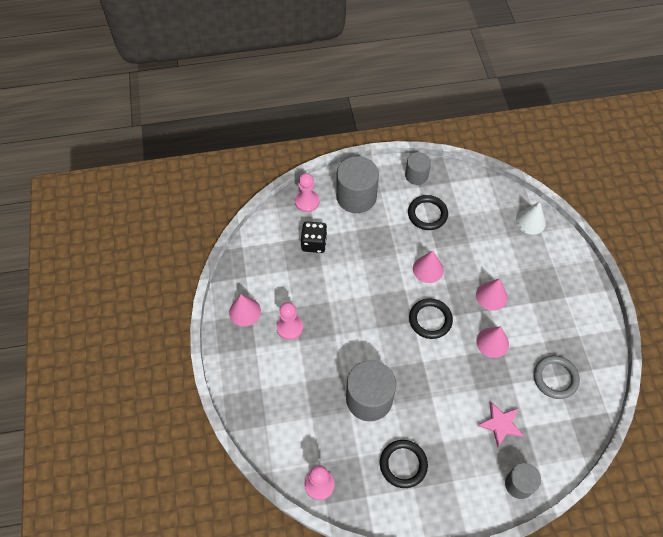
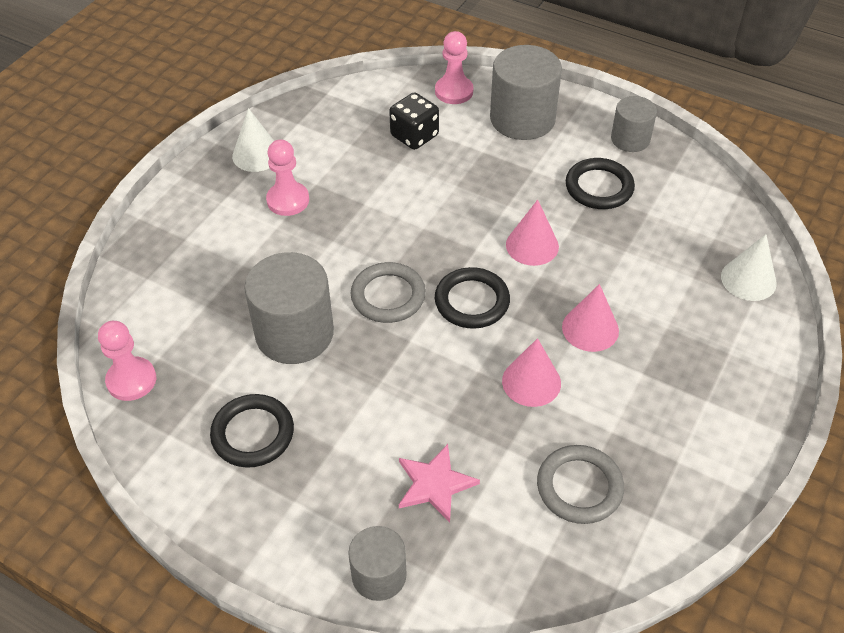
camera: 40 degrees right, 10 degrees down
(245, 311) = (256, 154): pink cone -> white cone
(391, 345) = (388, 296): none -> grey ring

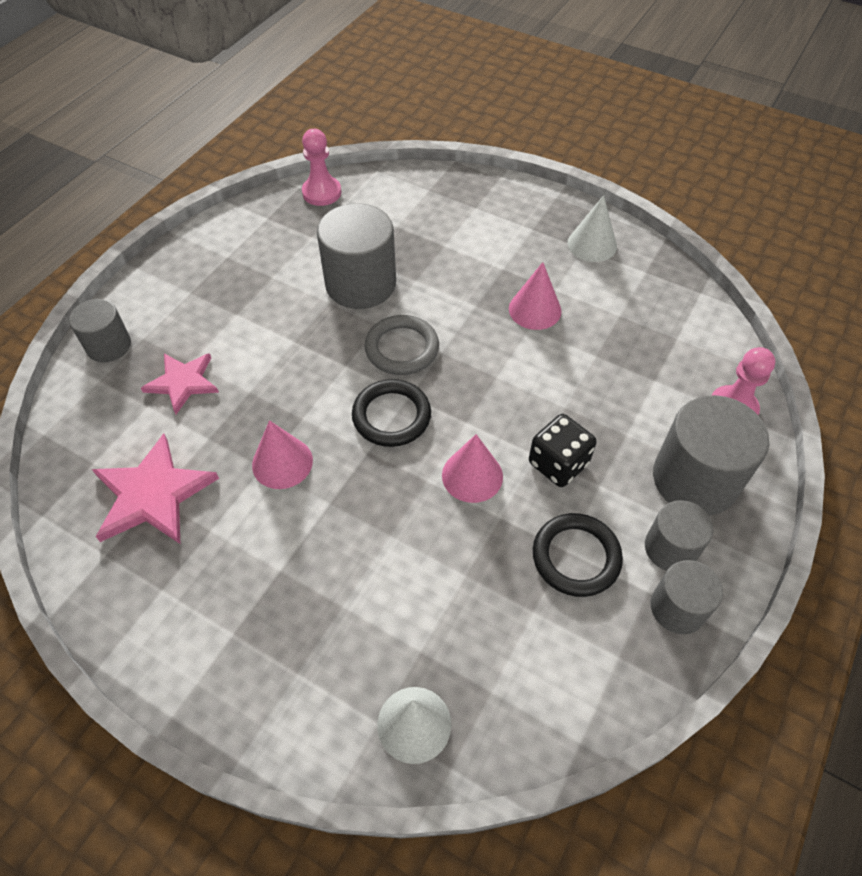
camera: 90 degrees right, 5 degrees up
(253, 433) = (258, 264): black ring -> none
(288, 200) = (529, 270): pink pawn -> none
(414, 136) = (642, 369): black dice -> black dice (558, 463)
(579, 487) = (153, 494): grey ring -> pink star
(583, 138) = (670, 548): none -> grey cylinder
(590, 329) = (346, 523): pink cone -> pink cone (535, 310)

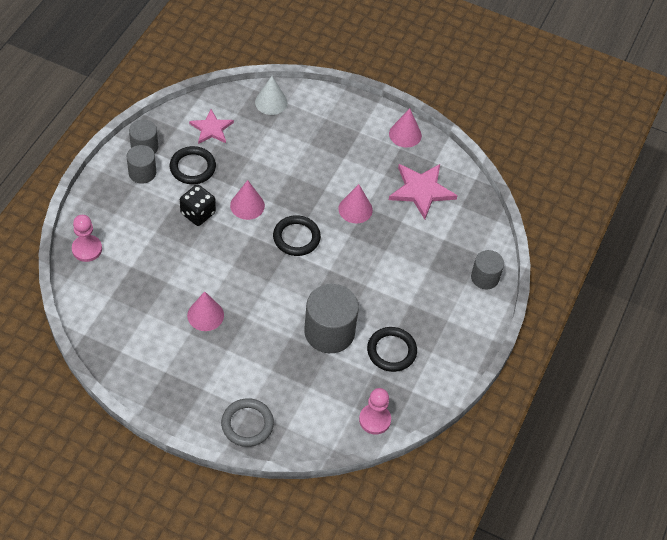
camera: 170 degrees right, 0 degrees up
(139, 624) = (405, 134): none -> pink cone
(183, 382) = (428, 254): pink star -> pink star (211, 129)
(280, 259) = (391, 351): none -> black ring
(402, 348) = (295, 282): grey ring -> grey ring (247, 424)
(592, 244) = (158, 375): white cone -> none
(695, 479) = (121, 207): grey cylinder -> none

